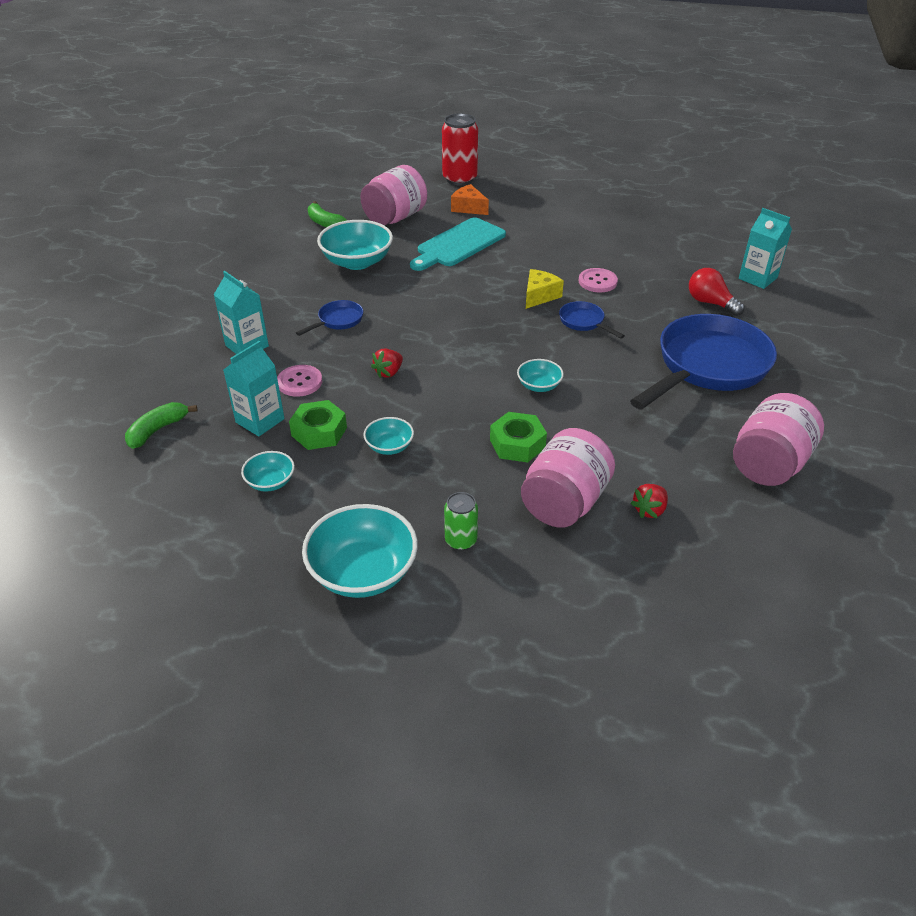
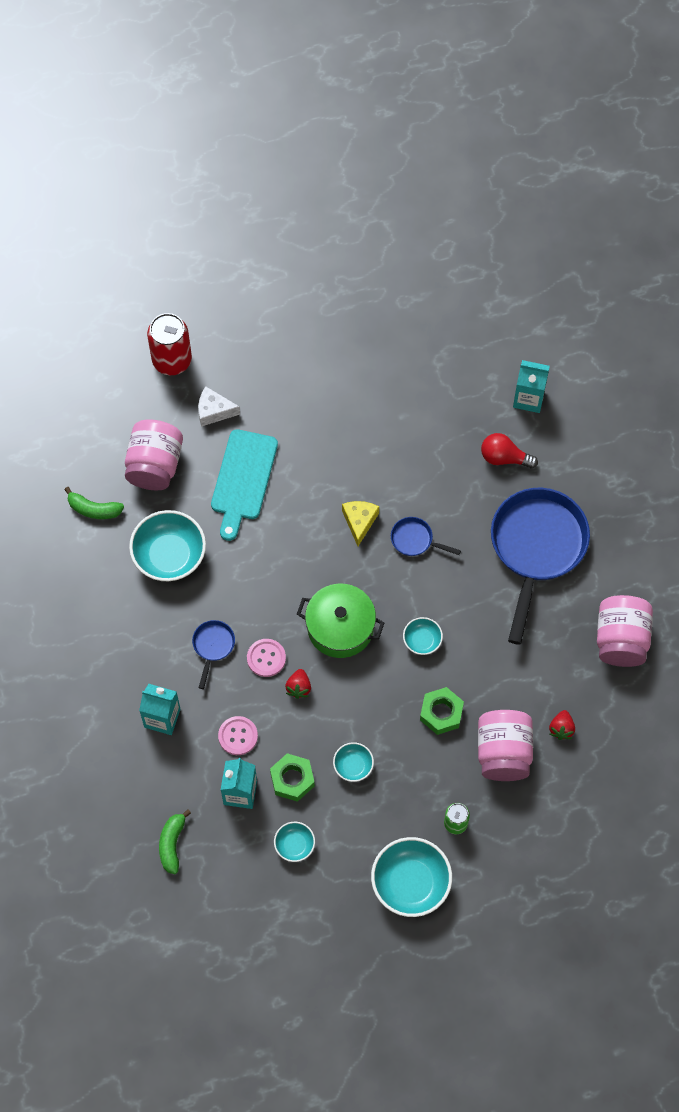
camera: 30 degrees left, 25 degrees up
(465, 349) = (340, 627): none -> green pot
(468, 208) = (214, 411): orange cheese -> white cheese
(597, 282) = (397, 474): pink button -> pink button (266, 658)

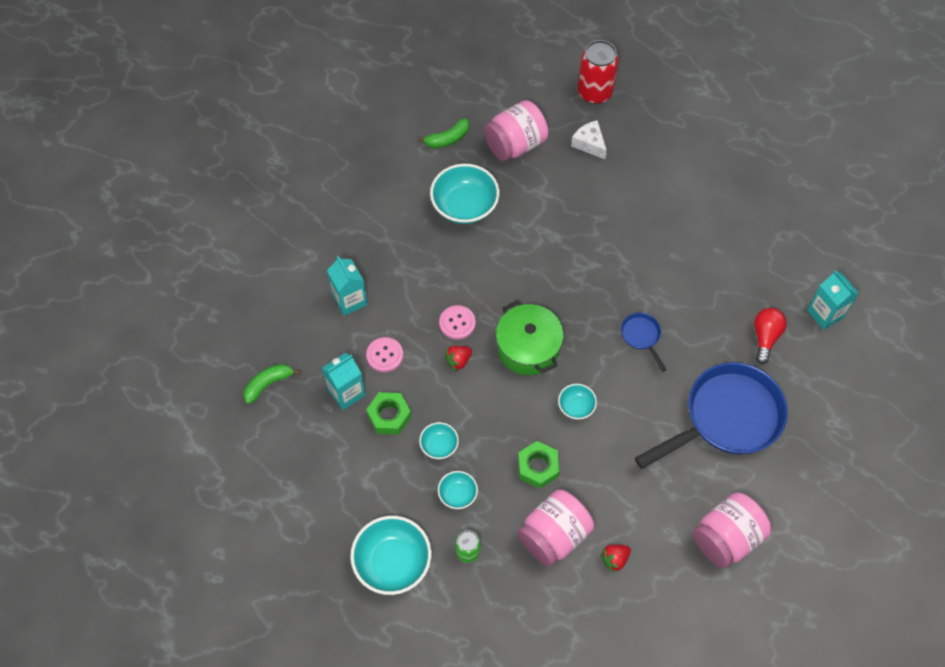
camera: 45 degrees right, 5 degrees down
(94, 509) = (448, 139): green banana -> green banana turned 90 degrees counterclockwise
(213, 646) = (431, 285): blue pan -> none
(243, 479) = (563, 200): turquoise cutting board -> none
(294, 845) = (344, 460): turquoise bowl -> turquoise bowl (457, 494)
(359, 522) = (615, 292): yellow cheese -> none
(504, 457) = (765, 337): red light bulb -> red light bulb turned 45 degrees clockwise

